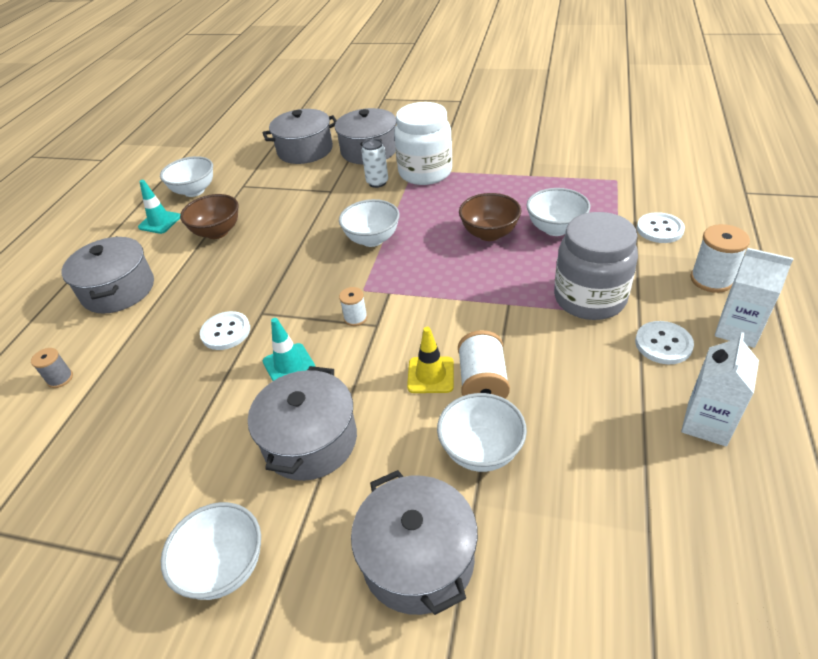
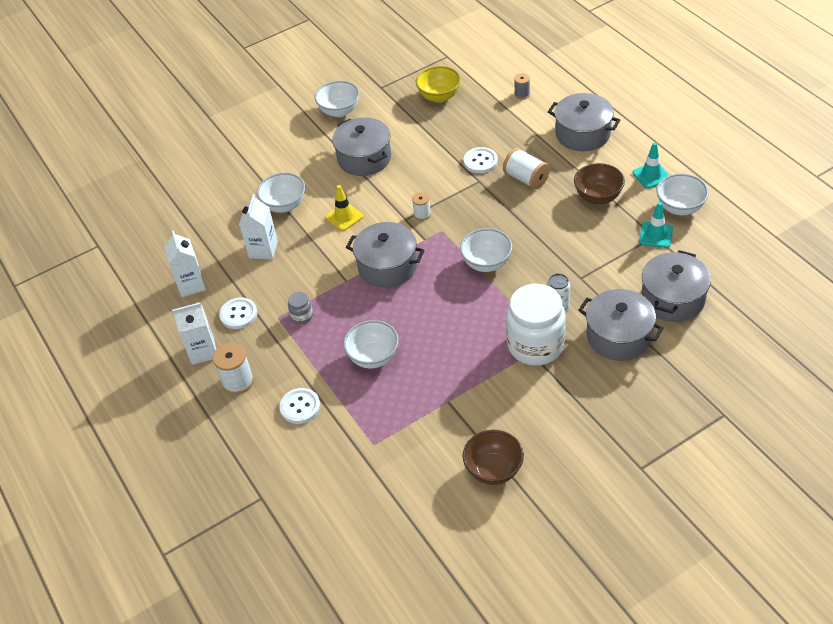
camera: 135 degrees right, 5 degrees up
(109, 460) = (439, 96): none -> yellow bowl
(289, 365) = (421, 173): turquoise traffic cone -> turquoise traffic cone (656, 235)
(418, 558) = (272, 160): grey pot -> grey pot (387, 266)
(482, 383) = (314, 231): white spool -> white spool (526, 178)
(489, 233) = (414, 321): brown bowl -> brown bowl (493, 470)
(568, 404) = (263, 250): none -> white carton
(589, 298) = (302, 316): grey jar -> grey jar, size x0.42

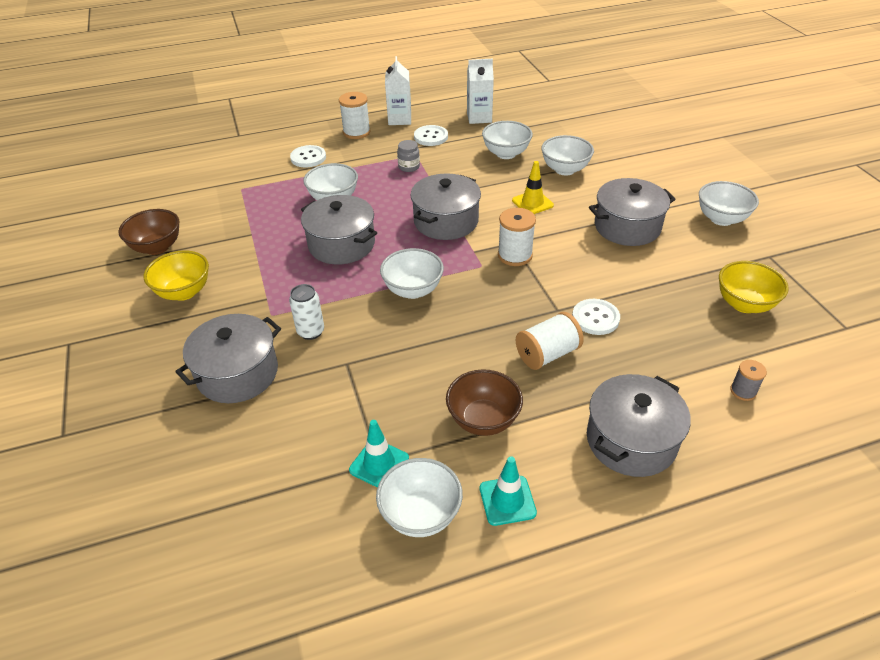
camera: 100 degrees right, 5 degrees down
(263, 250) = (506, 154): white carton -> white bowl
(422, 214) = (515, 255): white spool -> white spool, size x1.69
(535, 345) = (273, 303): white jar -> none
(546, 415) = (184, 292): none -> yellow bowl
(673, 299) = (258, 445): grey pot -> grey pot (341, 244)

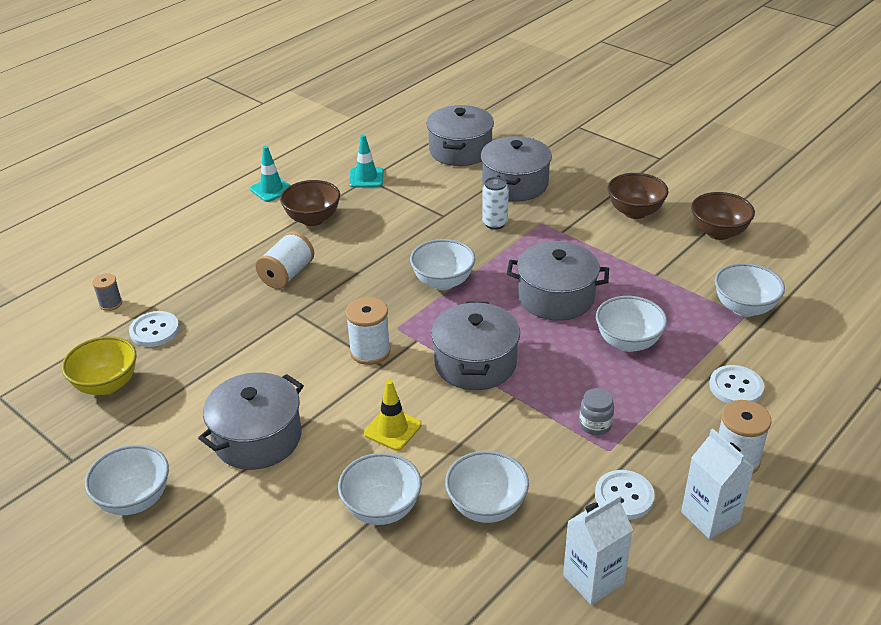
camera: 150 degrees right, 5 degrees down
(184, 292) = (635, 212): yellow bowl -> brown bowl
(420, 515) = (321, 168): white bowl -> white bowl (744, 308)
(595, 318) = (256, 318): white button -> white button (154, 330)
(631, 440) = (198, 243): grey pot -> grey pot (460, 150)

